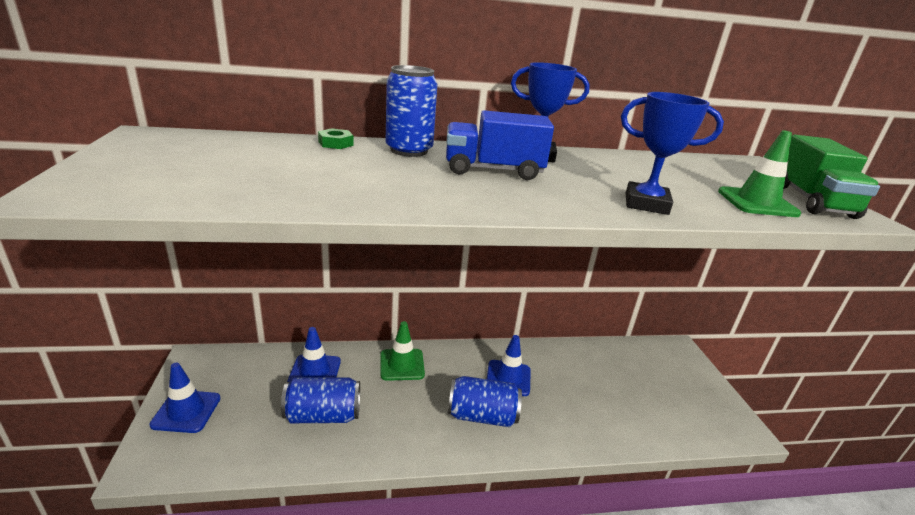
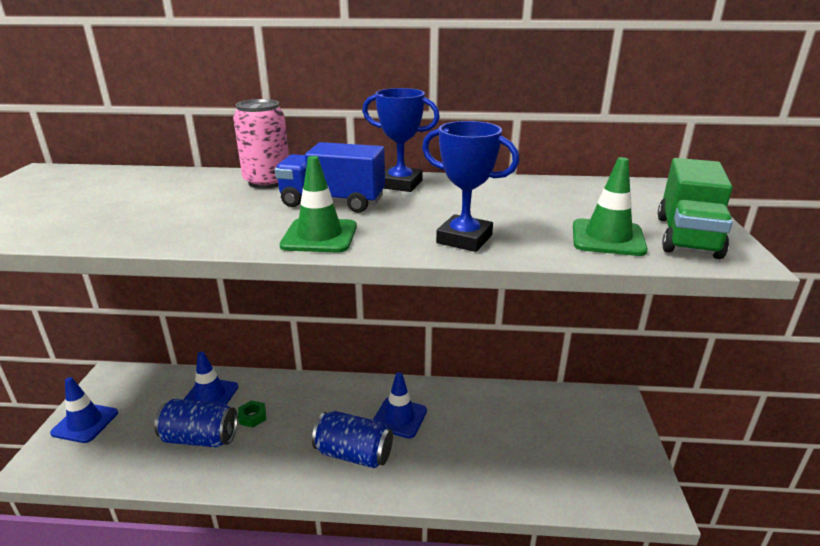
camera: 15 degrees right, 0 degrees up
(336, 143) = (202, 176): green nut -> green nut (252, 417)
(402, 364) = (295, 395): green traffic cone -> green traffic cone (319, 236)
(409, 150) = (267, 182): blue can -> pink can

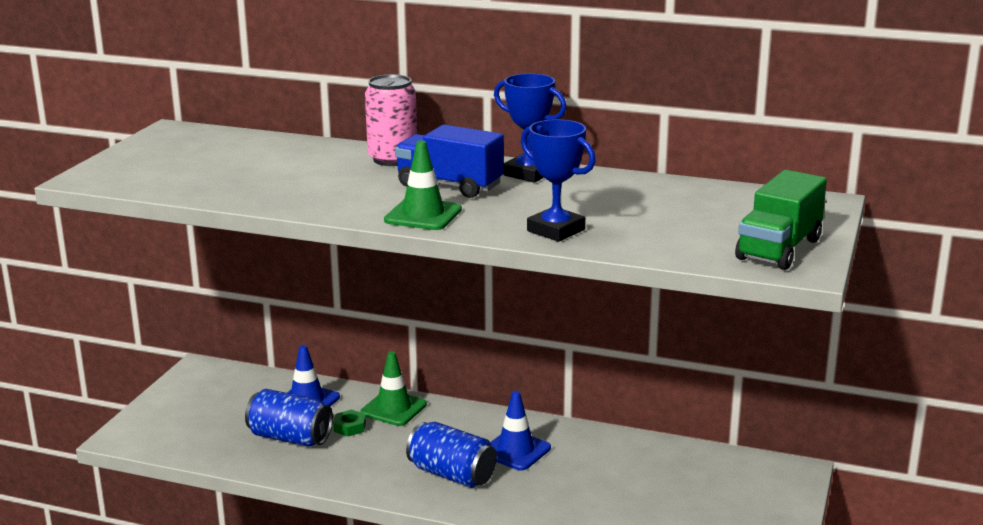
camera: 15 degrees right, 5 degrees down
(85, 423) = (172, 408): blue traffic cone -> none
(607, 238) = (696, 243): green traffic cone -> green traffic cone (393, 409)

